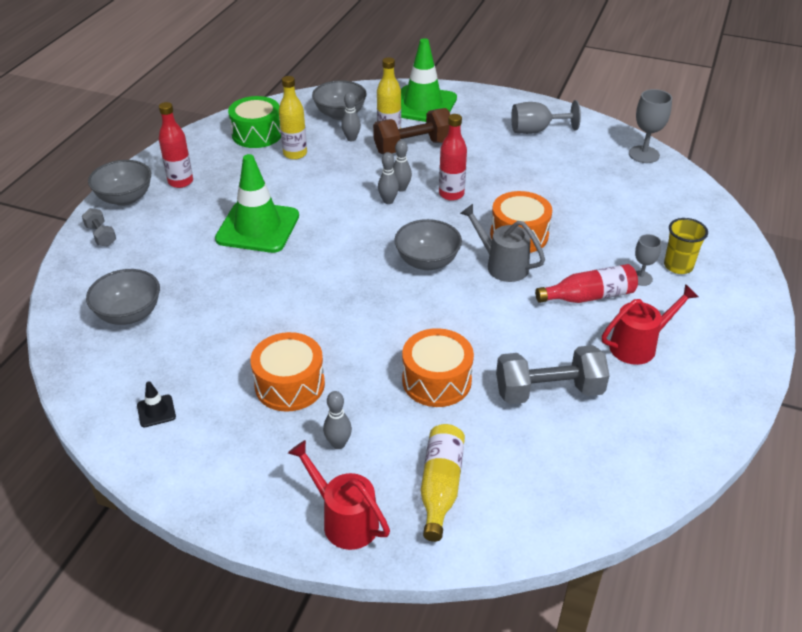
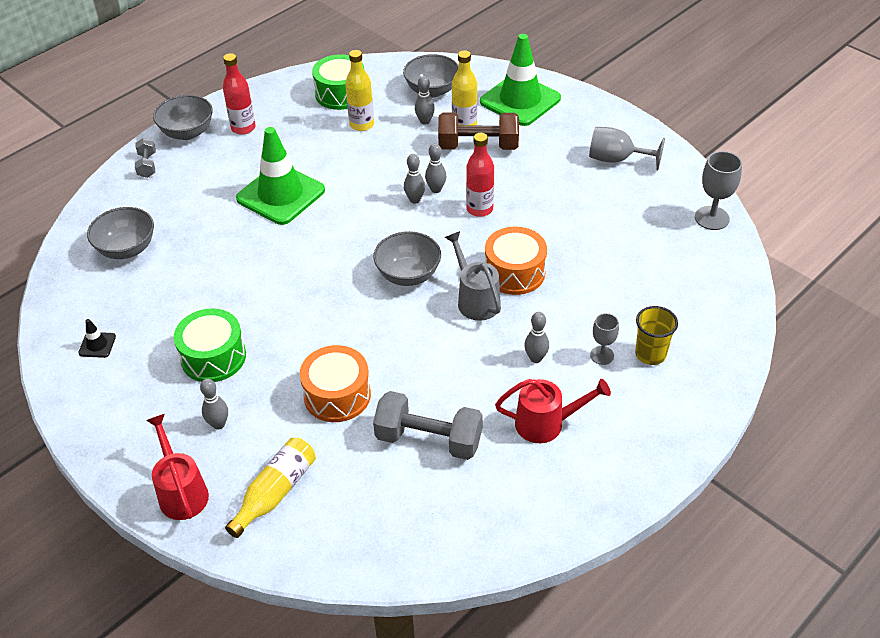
camera: 25 degrees right, 5 degrees up
(289, 385) = (213, 357): orange drum -> green drum
(589, 296) = (535, 358): red bottle -> grey bowling pin

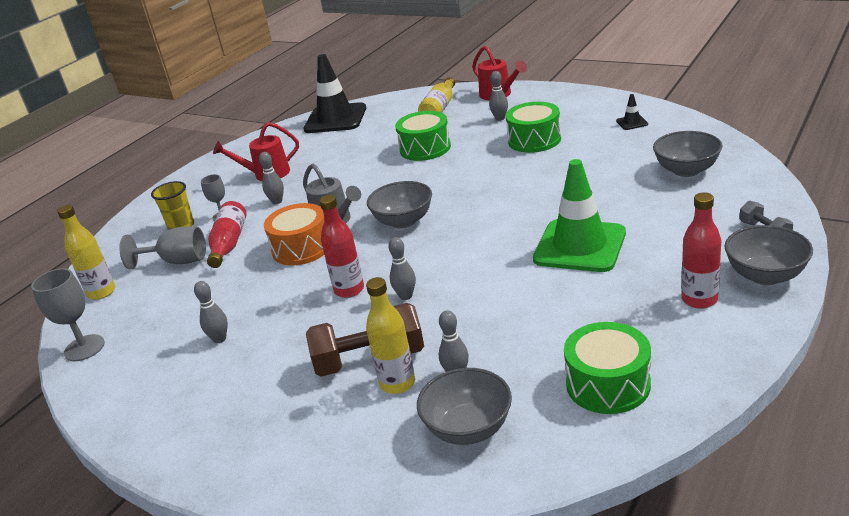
camera: 170 degrees right, 15 degrees down
(337, 395) = (425, 148): orange drum -> green drum
(362, 124) = (542, 346): yellow bottle -> yellow bottle (102, 292)
(415, 200) = (425, 280): grey bowling pin -> grey bowling pin (219, 339)
(428, 439) = (349, 148): grey dumbbell -> none
(430, 538) = (335, 119): none -> black traffic cone
(520, 100) = (323, 448): green traffic cone -> none
(591, 305) = (229, 244): none -> red bottle
(616, 159) = (183, 389): grey goblet -> grey goblet (177, 261)

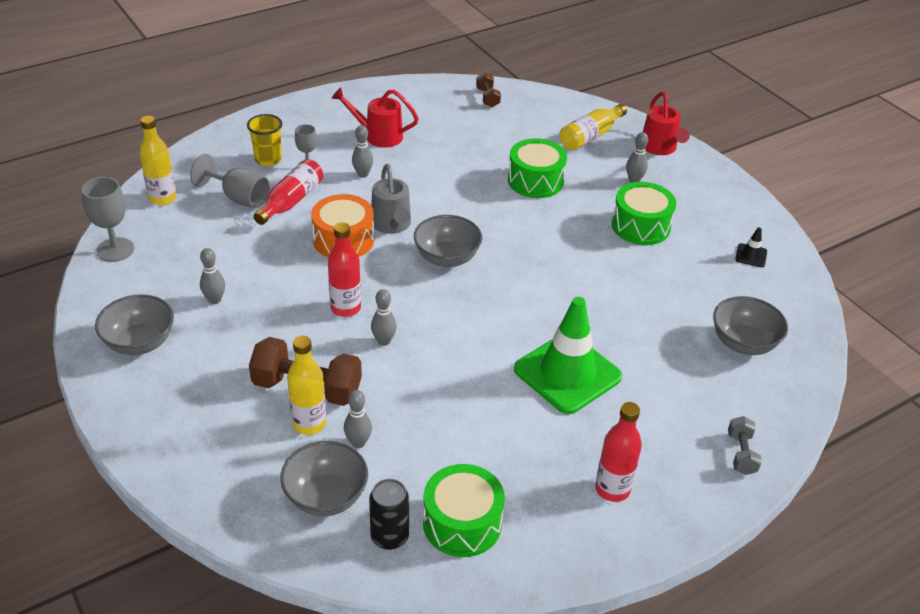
camera: 20 degrees right, 10 degrees up
(335, 119) = (487, 98): black traffic cone -> brown dumbbell
(556, 427) = (389, 536): none -> black can
(765, 275) = (693, 499): grey bowl -> grey bowl (140, 343)

